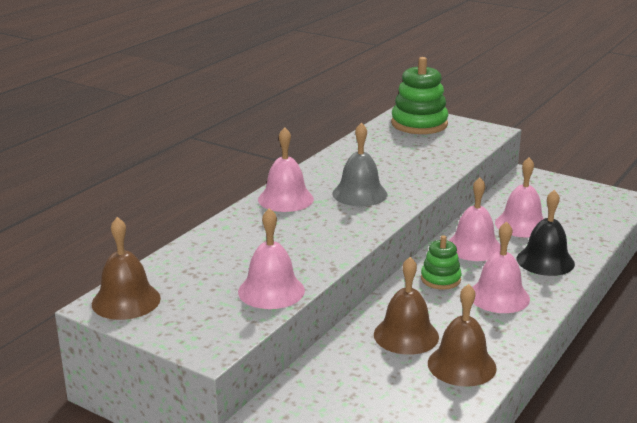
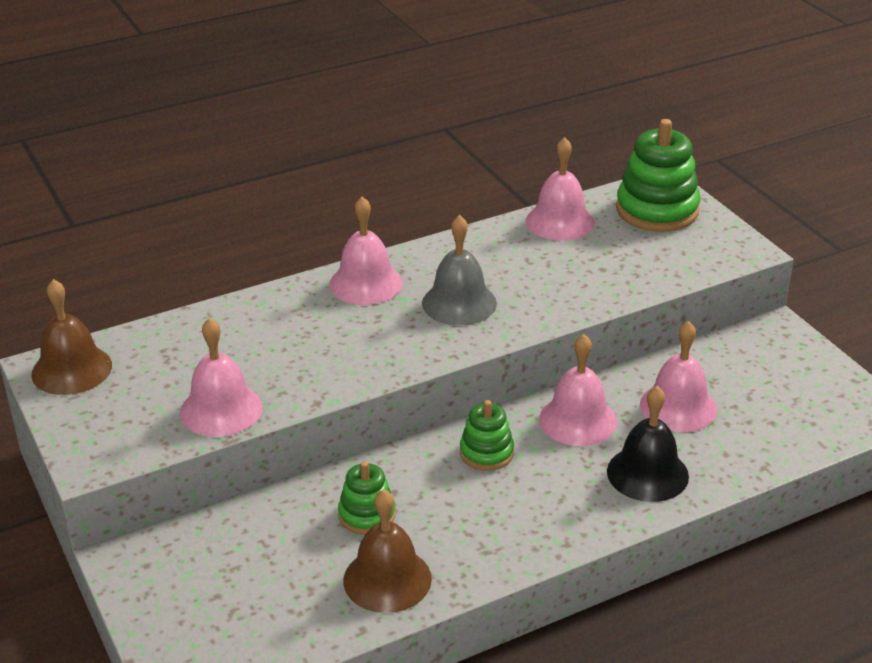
camera: 30 degrees right, 10 degrees up
(406, 335) = (367, 515): brown bell -> green stacking toy
(499, 296) = (531, 503): pink bell -> pink bell (560, 221)

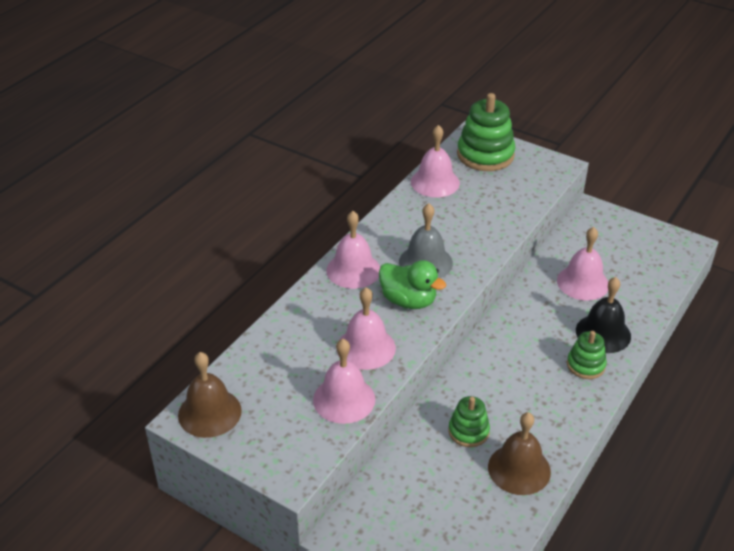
camera: 30 degrees left, 5 degrees up
(397, 336) = (408, 301): none -> green duck
(486, 453) = (502, 358): green stacking toy -> green stacking toy (586, 365)
(578, 420) = (535, 314): pink bell -> pink bell (366, 347)

